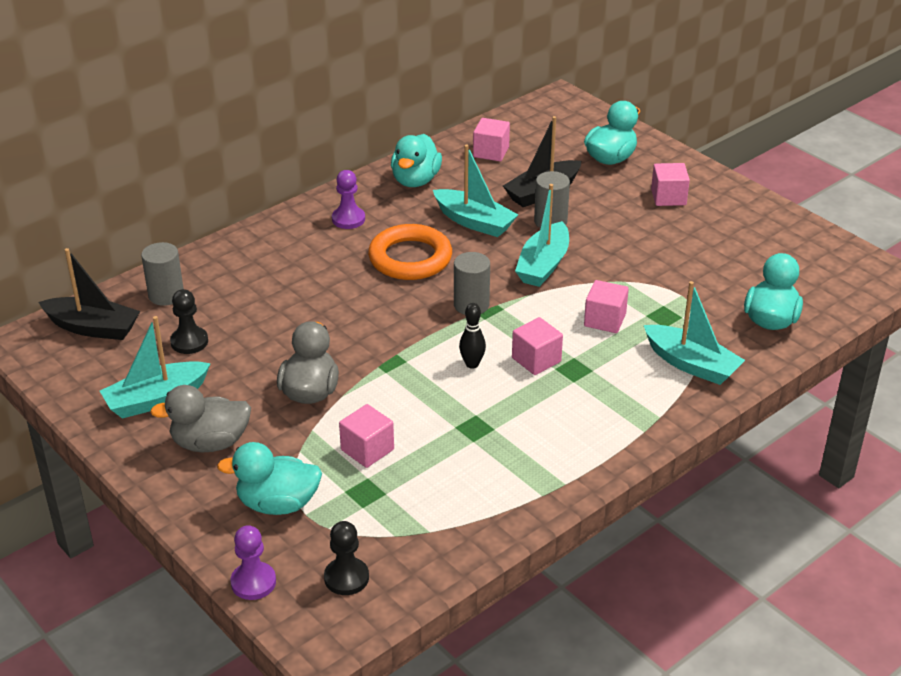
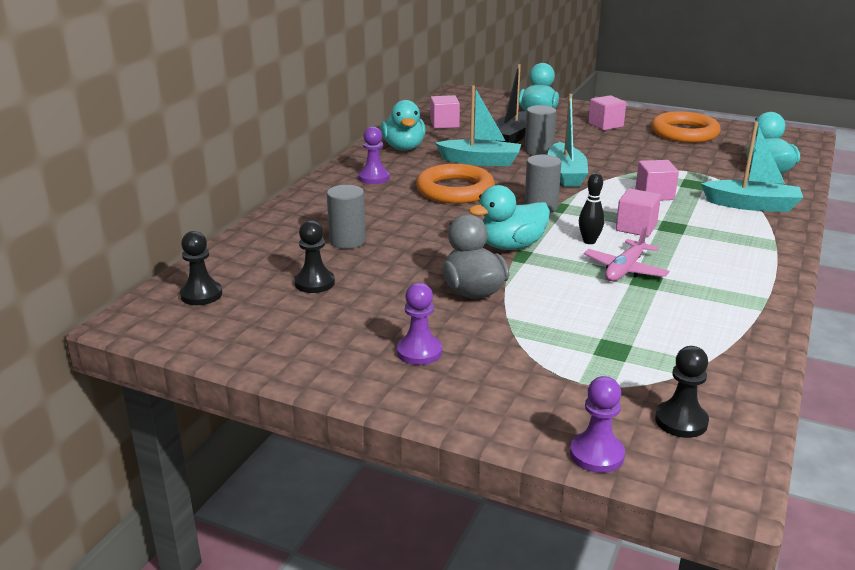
camera: 25 degrees left, 10 degrees down
(93, 328) = (201, 295): black boat -> black pawn
(156, 399) = (326, 332): turquoise boat -> none
(166, 295) = (255, 256): grey cylinder -> grey cylinder (347, 241)
(210, 443) = (419, 352): grey duck -> purple pawn
(278, 504) = (542, 381): turquoise duck -> turquoise duck (511, 246)
(367, 450) = (575, 318): pink cube -> none
(468, 409) = (625, 270): none -> pink plane
(746, 234) = (684, 133): none -> orange ring

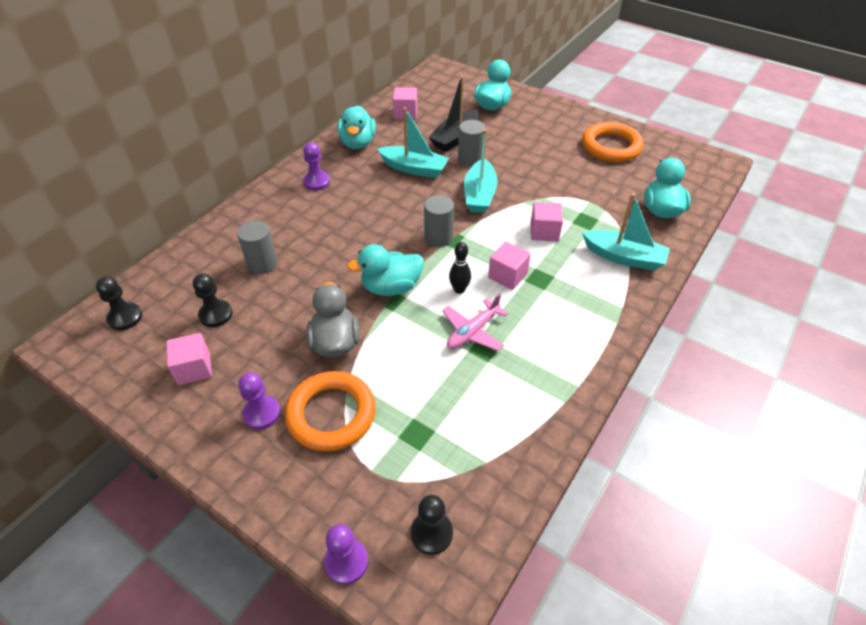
camera: 10 degrees right, 20 degrees up
(455, 190) = (376, 206): orange ring -> orange ring (331, 414)
(605, 125) = (545, 128): pink cube -> pink cube (194, 369)

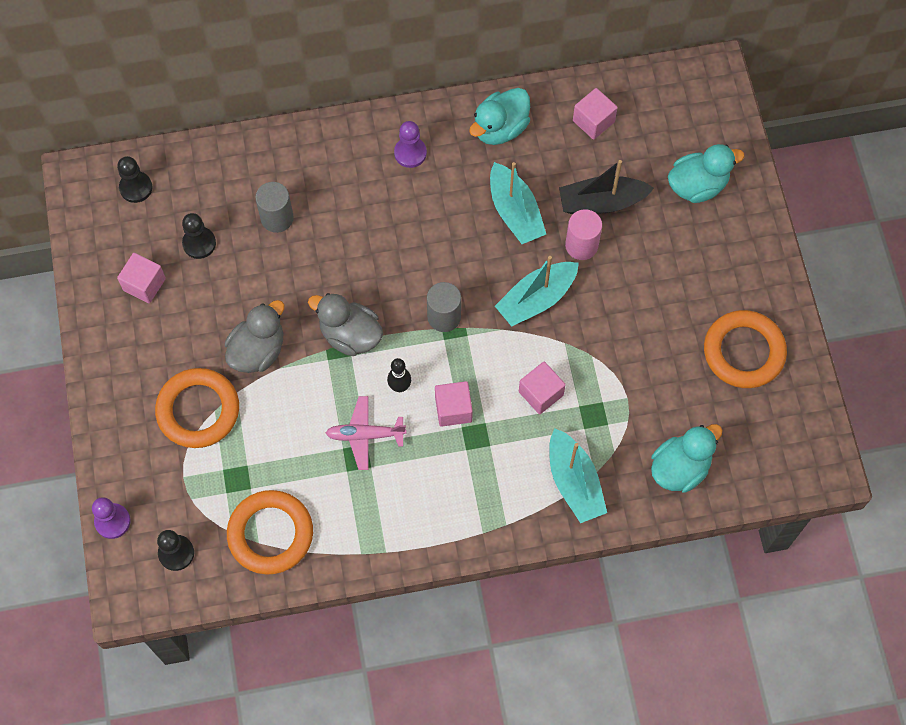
camera: 45 degrees right, 20 degrees up
(261, 413) = (156, 366): purple pawn -> none
(391, 287) = (350, 335): turquoise duck -> grey duck
(470, 159) = (581, 245): grey cylinder -> pink cylinder
(488, 448) = (270, 534): none -> orange ring

